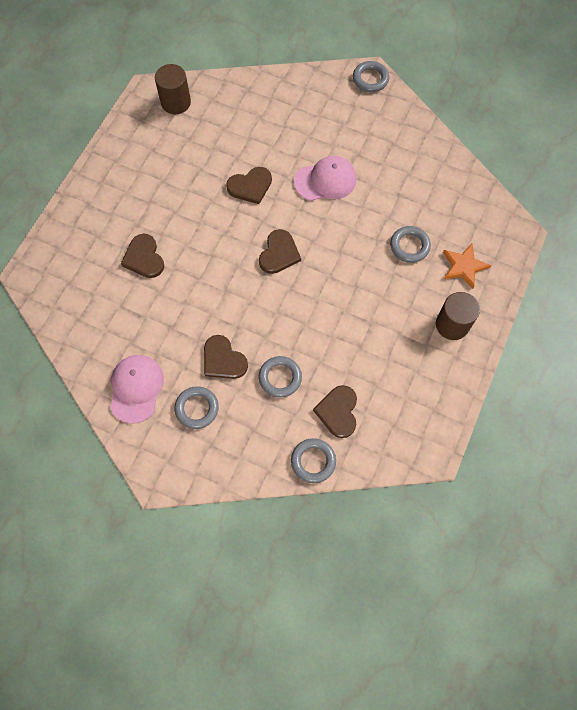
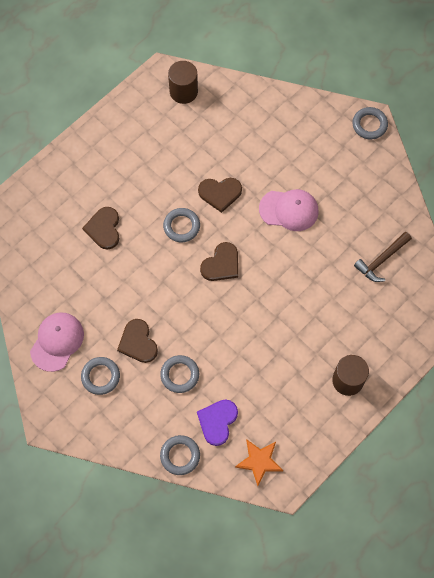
camera: 20 degrees right, 0 degrees up
(338, 412) = (217, 421): brown heart -> purple heart
(409, 246) = (339, 296): grey ring -> grey ring (181, 226)
(435, 199) = (381, 260): none -> brown hammer
(464, 266) = (380, 332): orange star -> orange star (259, 461)

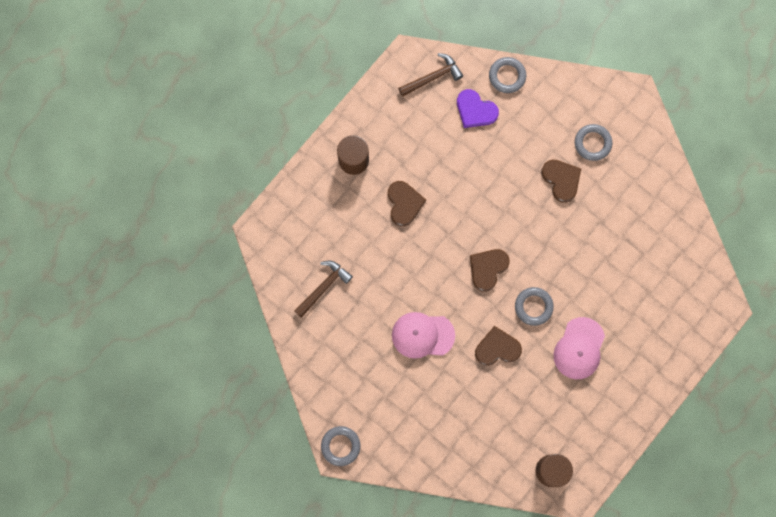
camera: 175 degrees right, 10 degrees up
(57, 342) = (641, 174): pink cap -> pink cap (579, 348)
(104, 229) = (614, 297): brown heart -> brown heart (404, 203)
(180, 375) = (516, 151): grey ring -> none
(217, 421) = (475, 110): purple heart -> purple heart turned 105 degrees clockwise
(259, 461) = (433, 77): orange star -> brown hammer

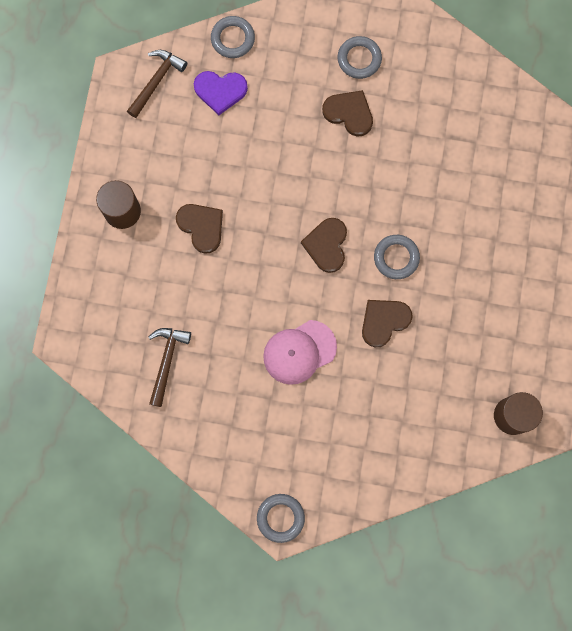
camera: 30 degrees left, 0 degrees up
(579, 348) = (467, 274): pink cap -> none

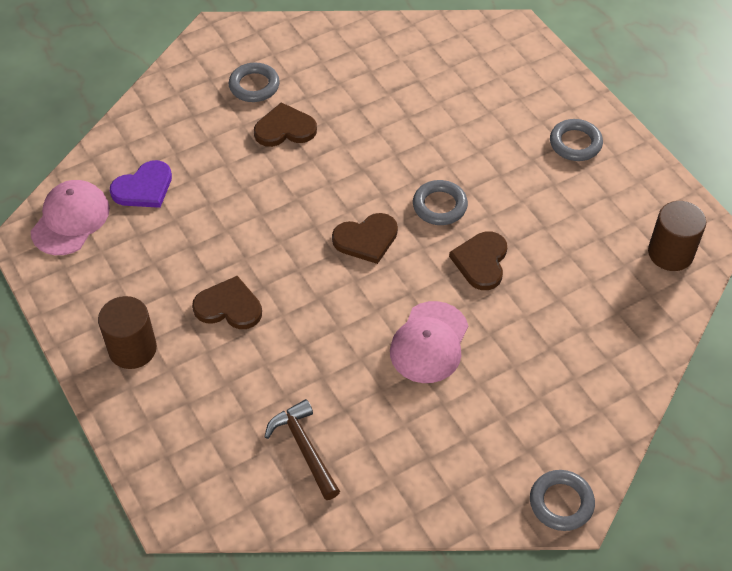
camera: 40 degrees left, 25 degrees down
(156, 81) = (70, 220): brown hammer -> pink cap
(233, 39) = (118, 142): grey ring -> grey ring (575, 143)
(326, 245) = (366, 239): brown heart -> brown heart turned 75 degrees counterclockwise

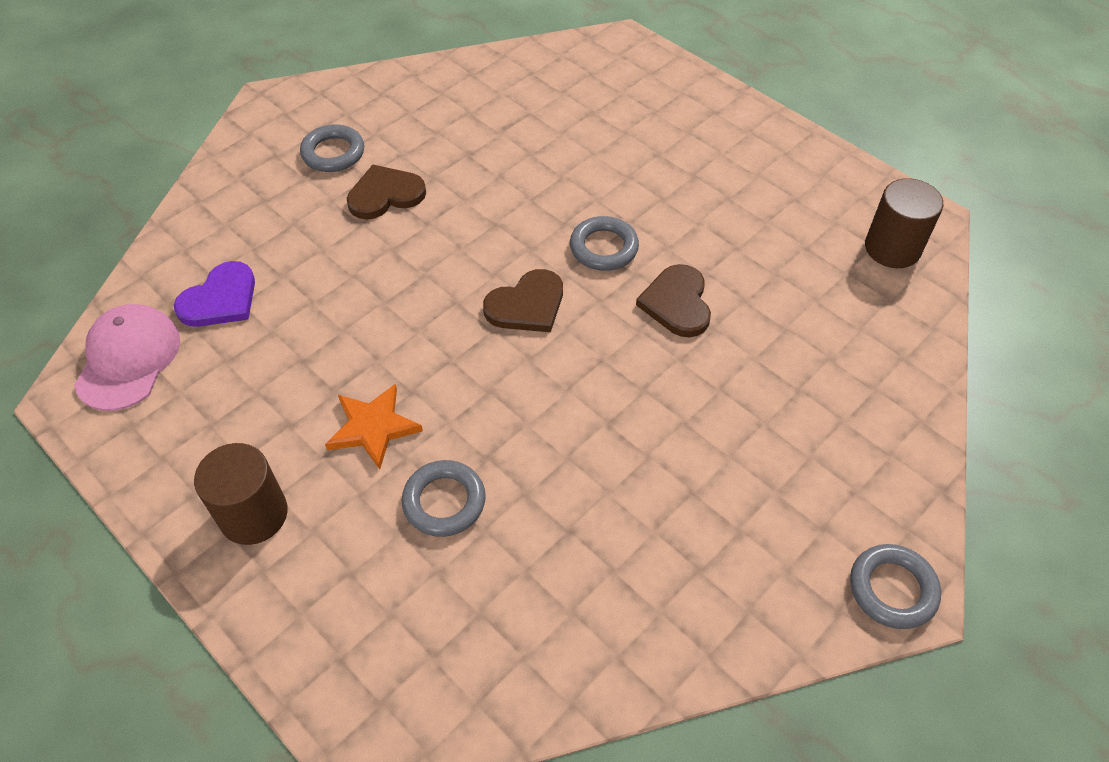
camera: 15 degrees left, 0 degrees up
(229, 306) = (373, 427): brown heart -> orange star
(304, 448) = (531, 598): brown hammer -> none
(429, 342) = (649, 417): pink cap -> none
(575, 143) = (735, 148): grey ring -> grey ring (444, 501)

